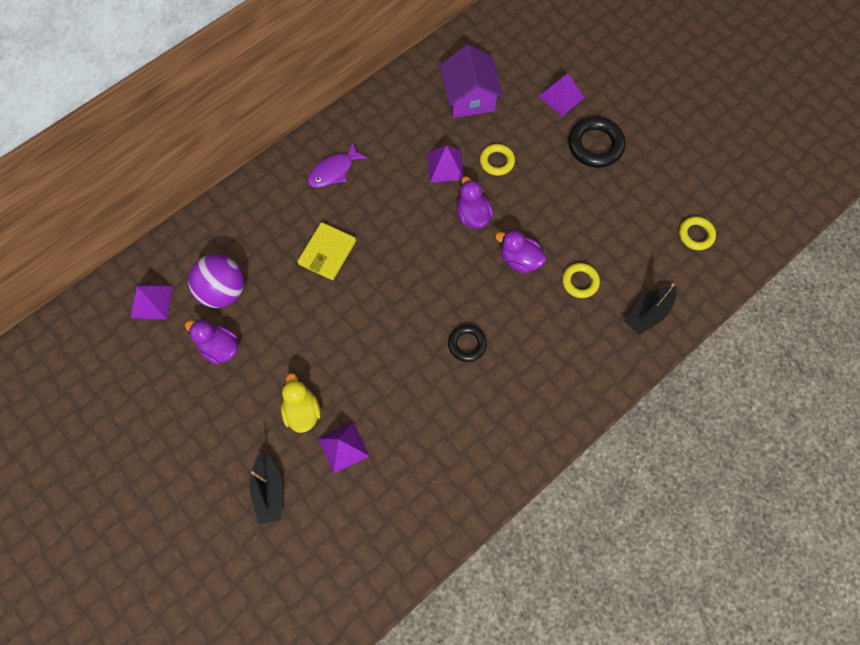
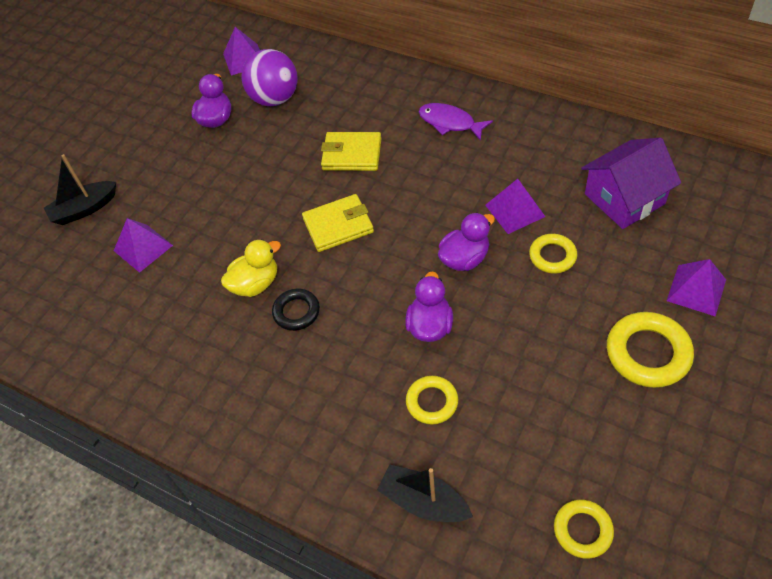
camera: 75 degrees right, 15 degrees down
(302, 411) = (171, 202): yellow duck -> yellow duck (255, 284)
(398, 288) = (338, 225): none -> yellow wallet
(595, 145) = (648, 353): black ring -> yellow ring

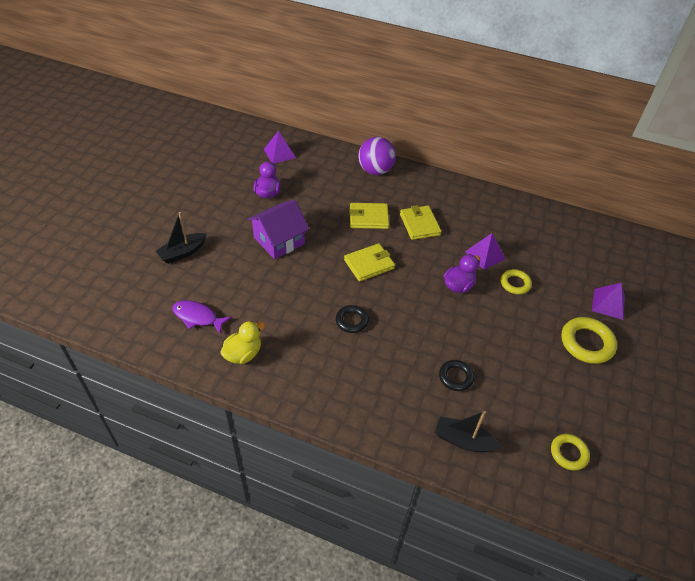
camera: 15 degrees left, 5 degrees down
(143, 248) = (232, 279): purple pyramid -> none
(255, 284) = (319, 303): yellow duck -> yellow duck (243, 354)
(274, 99) = (307, 180): purple ball -> purple ball (375, 170)
(425, 163) = (419, 224): none -> yellow wallet
(430, 326) = (444, 328): purple duck -> none
(432, 402) = (456, 377): yellow ring -> black ring
(450, 123) = (431, 198): purple fish -> purple fish (197, 317)
(624, 199) = (553, 248): purple house -> purple house (279, 240)

